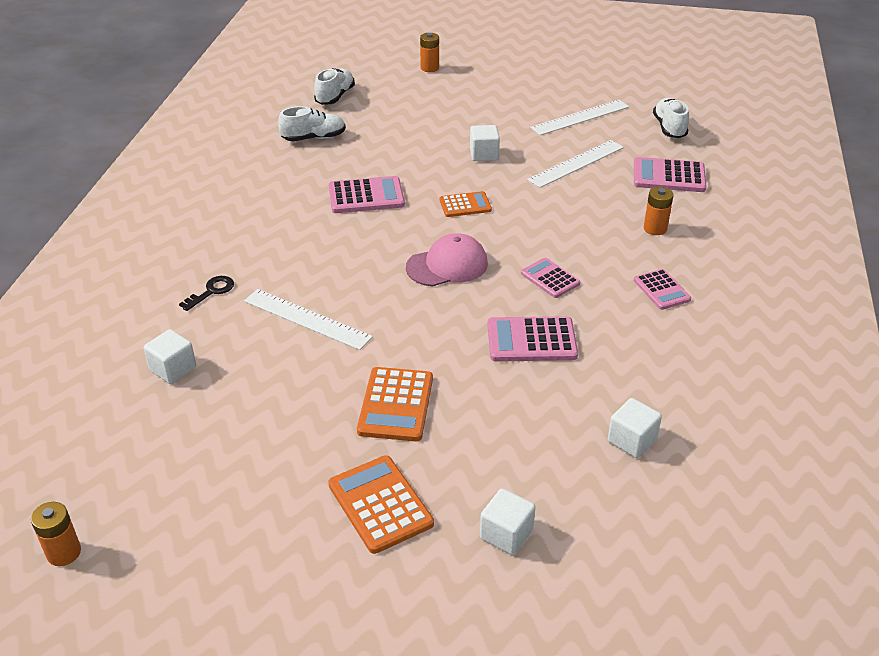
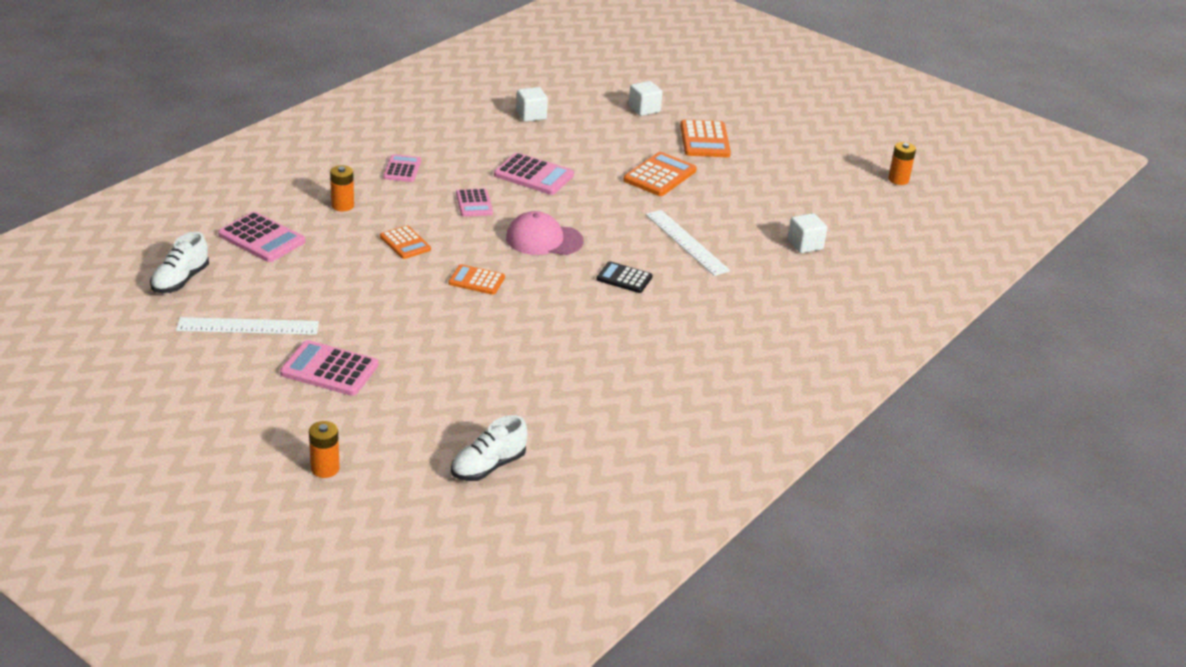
camera: 155 degrees left, 5 degrees down
(211, 291) = (753, 288): black key -> none
(314, 138) = (561, 411): white shoe -> none
(342, 254) = (624, 278): none -> black calculator
(366, 196) = (560, 322): pink calculator -> pink calculator (329, 369)
(484, 154) = (401, 322): white cube -> none
(559, 215) = (405, 243): none -> orange calculator
(576, 163) = (325, 280): white ruler -> none

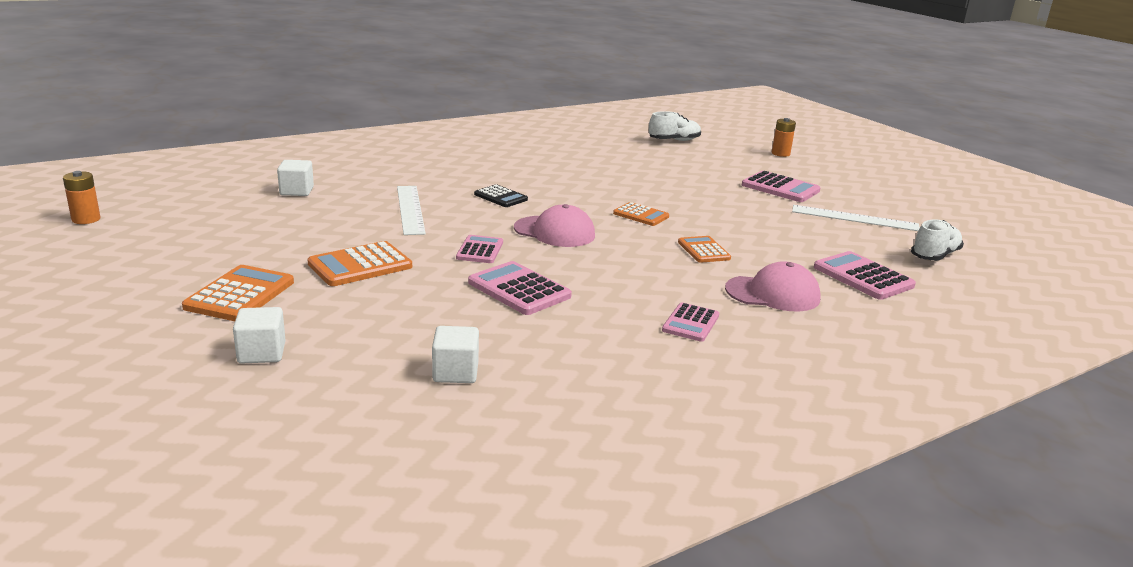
camera: 160 degrees left, 10 degrees down
(342, 205) = (772, 294): orange battery -> pink cap
(474, 203) = (612, 272): pink calculator -> pink calculator (480, 250)

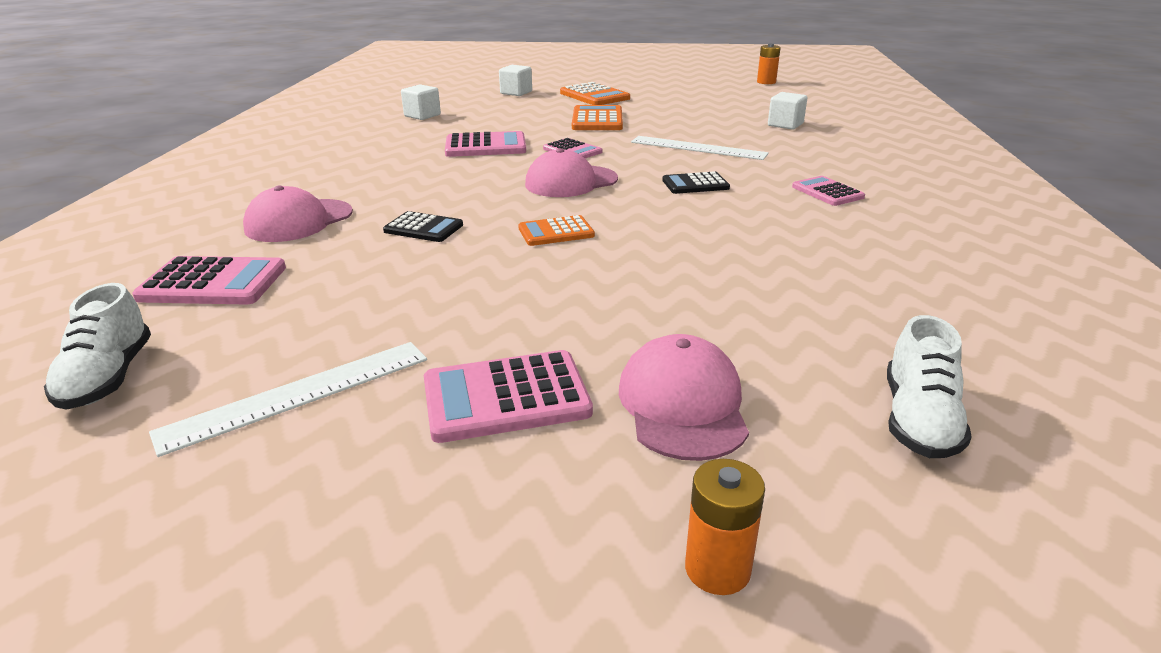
camera: 130 degrees right, 5 degrees up
(690, 323) = (337, 176): pink calculator -> pink calculator (827, 192)
(703, 250) = (423, 228): orange calculator -> black calculator
(728, 166) = (683, 404): none -> pink cap

